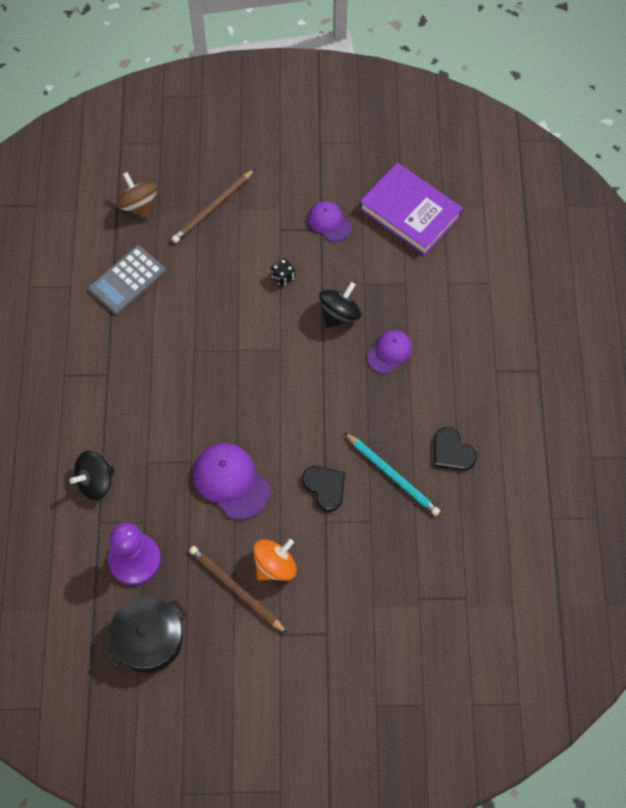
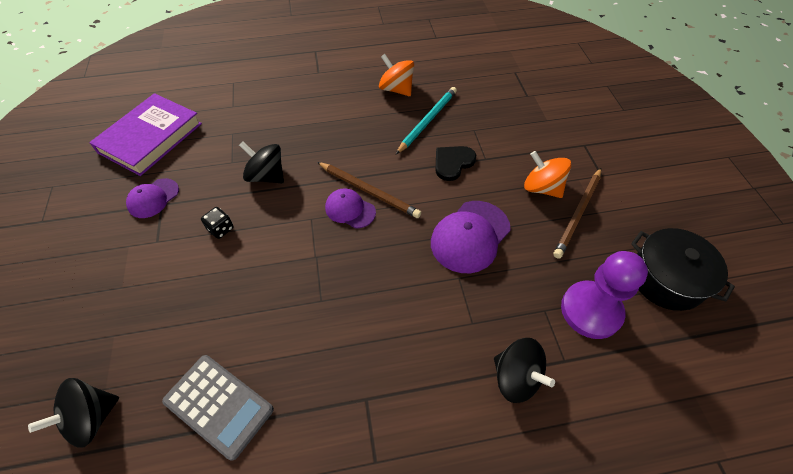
camera: 100 degrees left, 10 degrees down
(138, 206) = (92, 418): brown spinning top -> black spinning top
(213, 208) = (113, 317): brown pencil -> brown pencil (368, 191)
(390, 352) = (307, 135): purple cap -> purple cap (350, 210)
(452, 452) = (396, 89): black heart -> orange spinning top

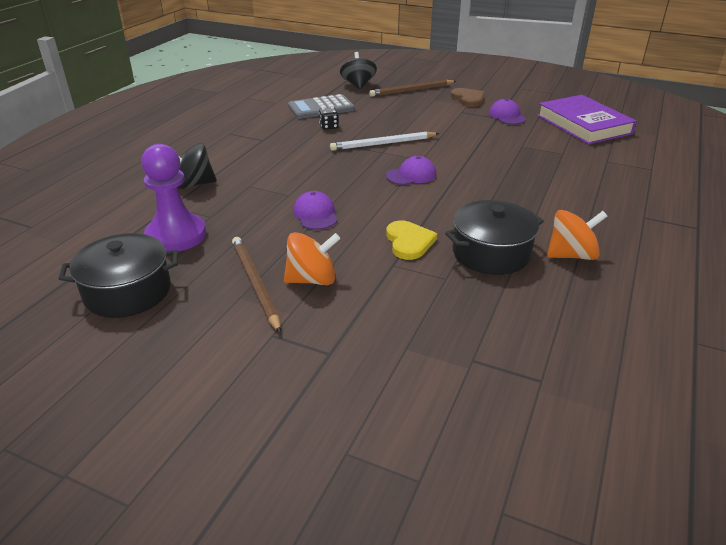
camera: 125 degrees right, 20 degrees down
(107, 253) = (468, 99): none -> brown heart
(221, 229) = (449, 129): black dice -> black dice (329, 127)
(266, 176) = (489, 154): black spinning top -> none
(295, 266) = (383, 144): none -> white pencil
(368, 191) = (423, 188): brown pencil -> brown pencil (412, 90)
(427, 121) = (491, 253): turquoise pencil -> black pot
(453, 163) = (409, 242): black heart -> yellow heart
(470, 236) = (315, 214): purple cap -> purple cap, size x0.61

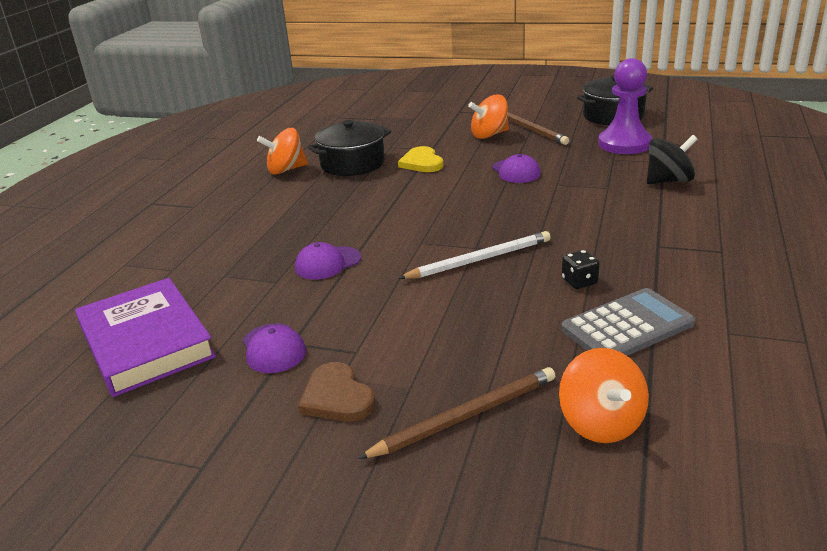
camera: 175 degrees right, 5 degrees down
(358, 85) = (601, 423): black spinning top -> orange spinning top
(411, 175) = (430, 219): purple cap -> purple cap (327, 263)

